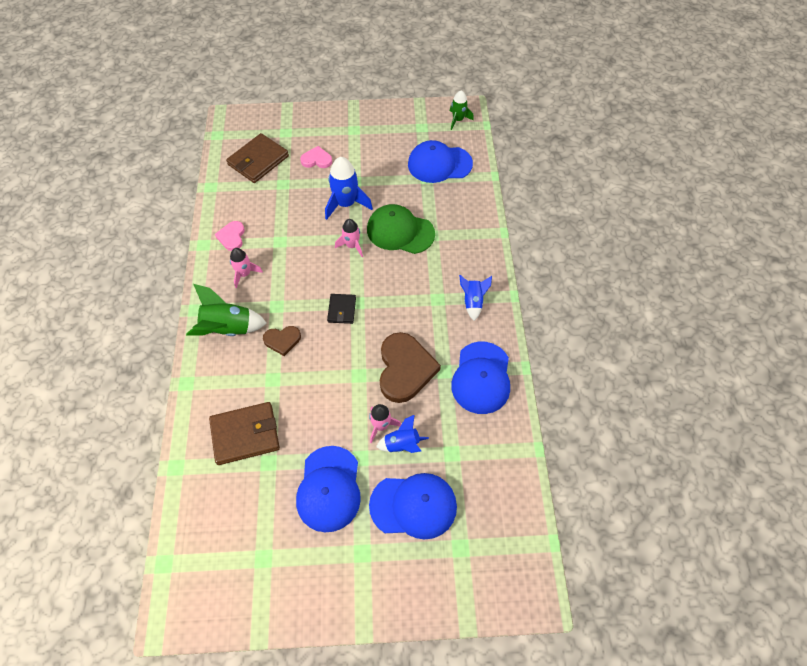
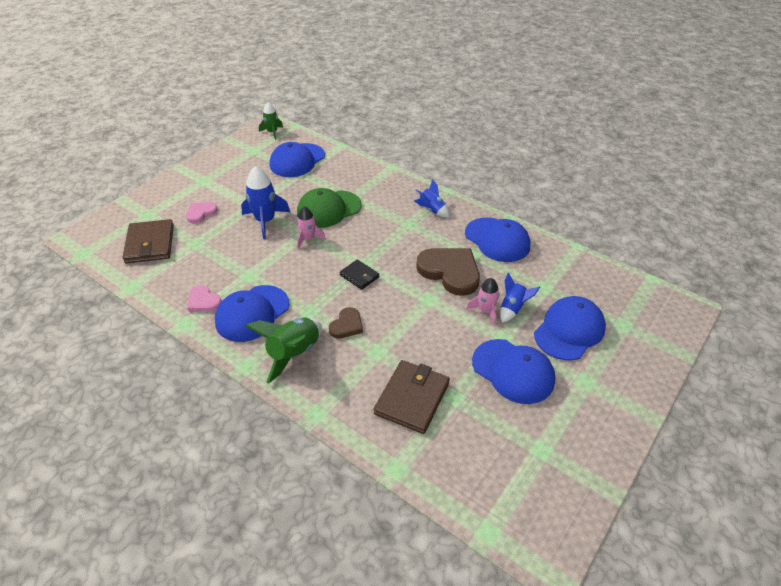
camera: 50 degrees left, 15 degrees down
(244, 274) = (252, 313): pink rocket -> blue cap

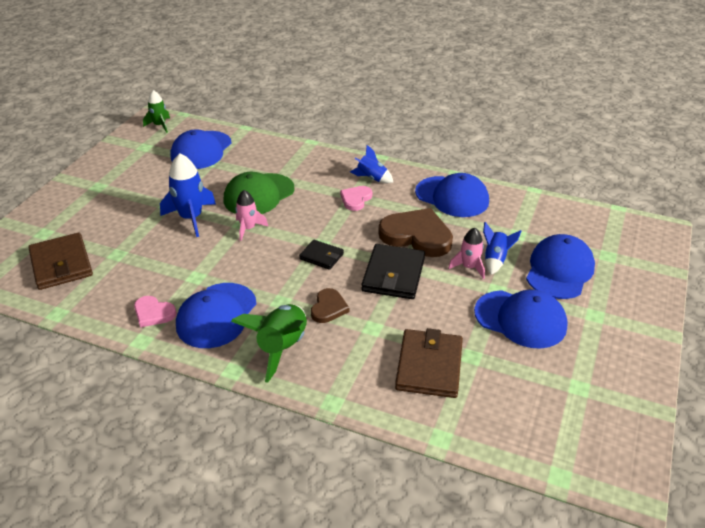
camera: 15 degrees left, 5 degrees down
(201, 213) = (110, 221): pink heart -> pink heart (356, 199)
(415, 305) = (393, 274): none -> black wallet

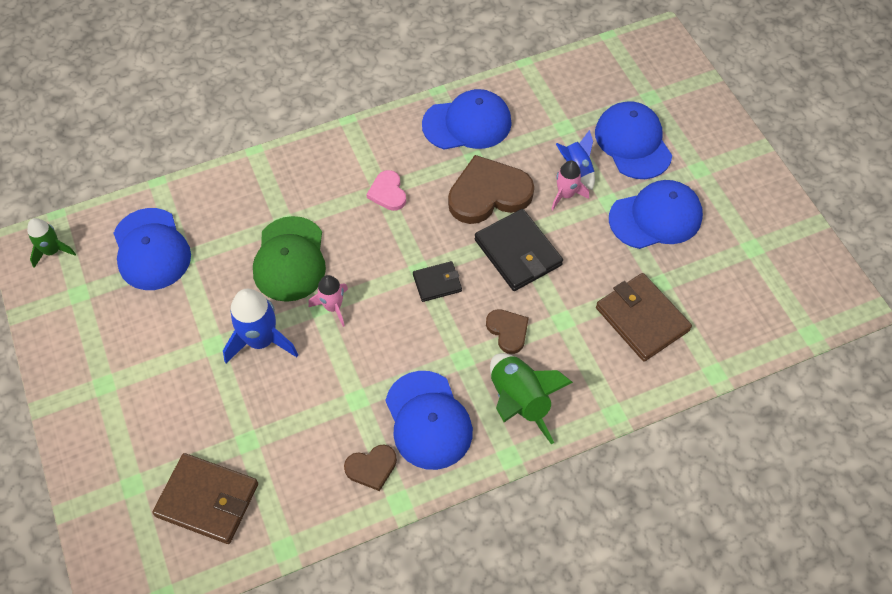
camera: 45 degrees left, 20 degrees up
(153, 313) = (371, 467): pink heart -> brown heart
(372, 178) = (371, 155): blue rocket -> none

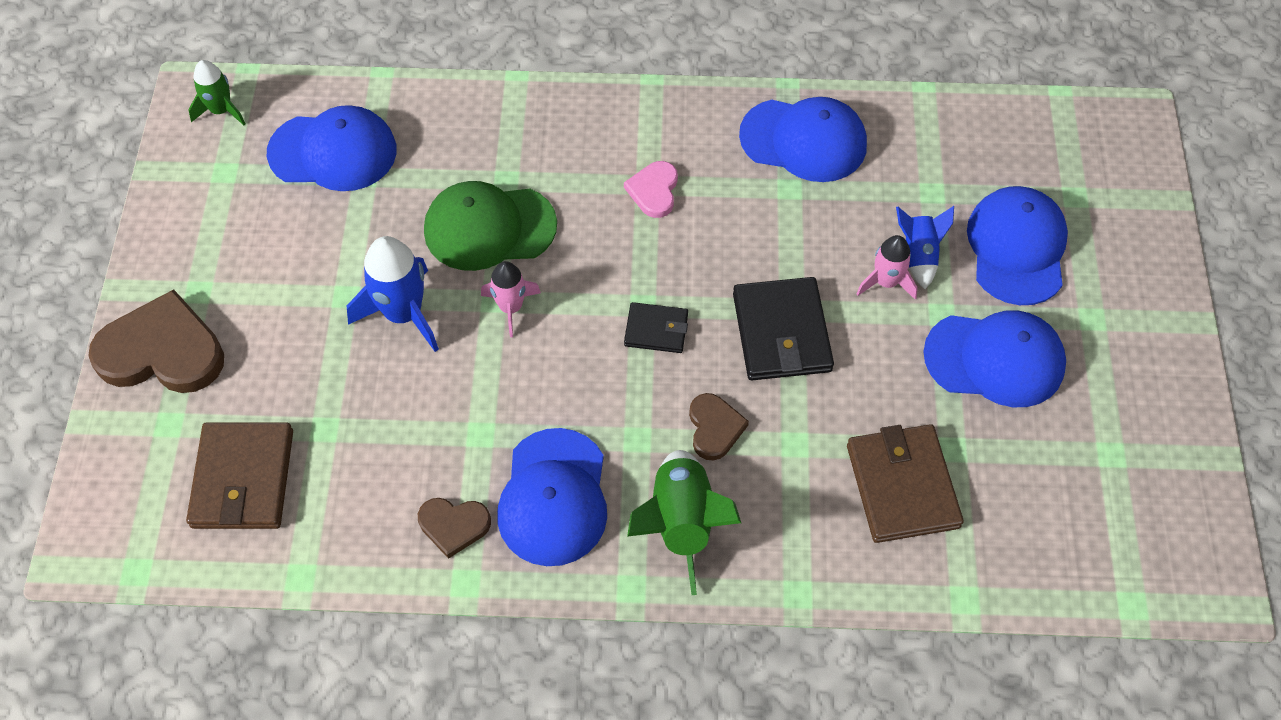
camera: 25 degrees right, 0 degrees up
(151, 249) = (333, 152): blue cap -> blue cap turned 90 degrees counterclockwise
(207, 500) = (243, 479): brown wallet -> brown wallet turned 45 degrees clockwise
(290, 259) = (489, 228): green cap -> green cap turned 60 degrees clockwise
(488, 194) = (783, 241): brown heart -> brown heart (162, 351)

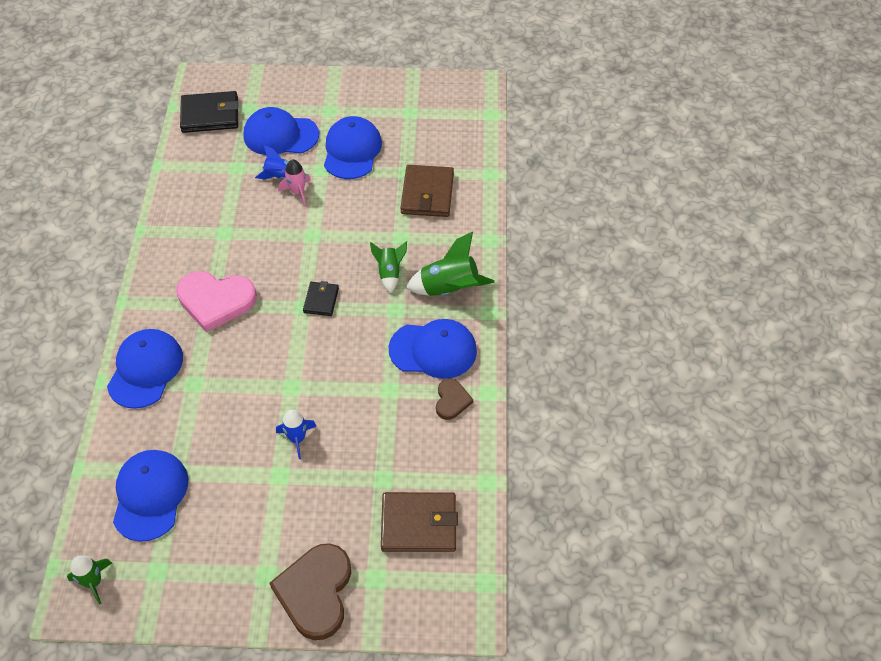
camera: 90 degrees left, 5 degrees down
(403, 314) = (297, 439): blue rocket -> blue rocket, size x0.61
(489, 228) = (233, 392): green cap -> none
(511, 308) = (298, 377): pink rocket -> none
(654, 191) = (216, 301): pink heart -> pink heart, size x1.91
(714, 428) = (389, 273): brown heart -> green rocket
(781, 332) = (327, 240): black wallet -> black wallet (210, 115)
(803, 140) = (188, 224): blue cap -> blue cap (145, 370)
(902, 486) = (427, 194): brown wallet -> brown wallet turned 75 degrees counterclockwise

